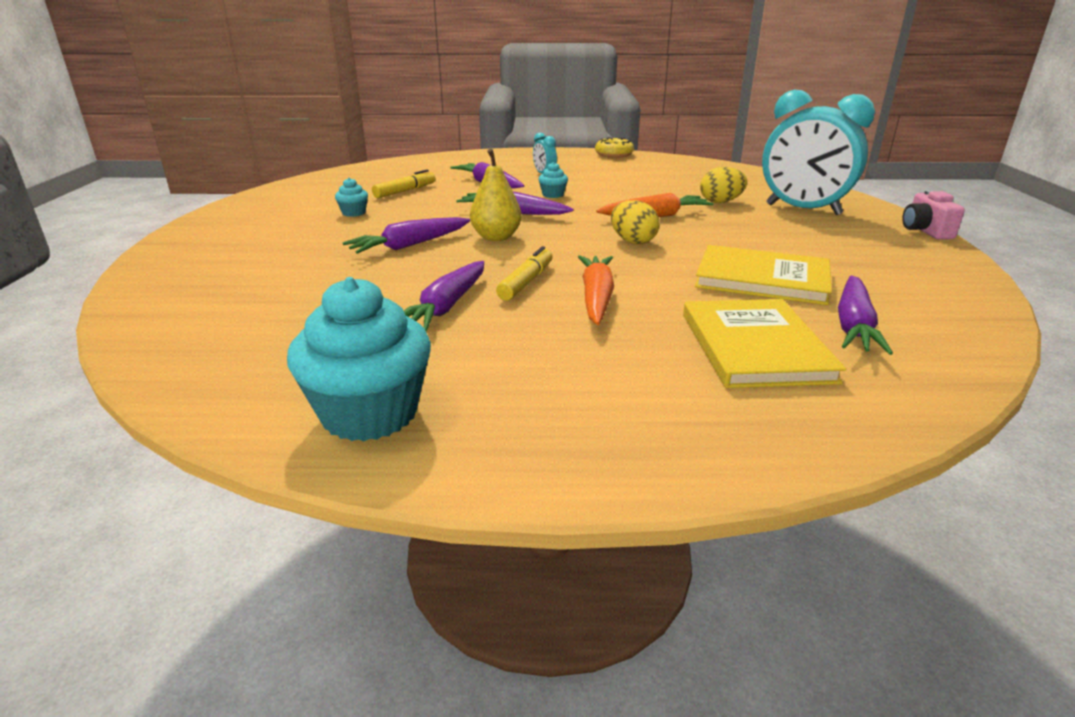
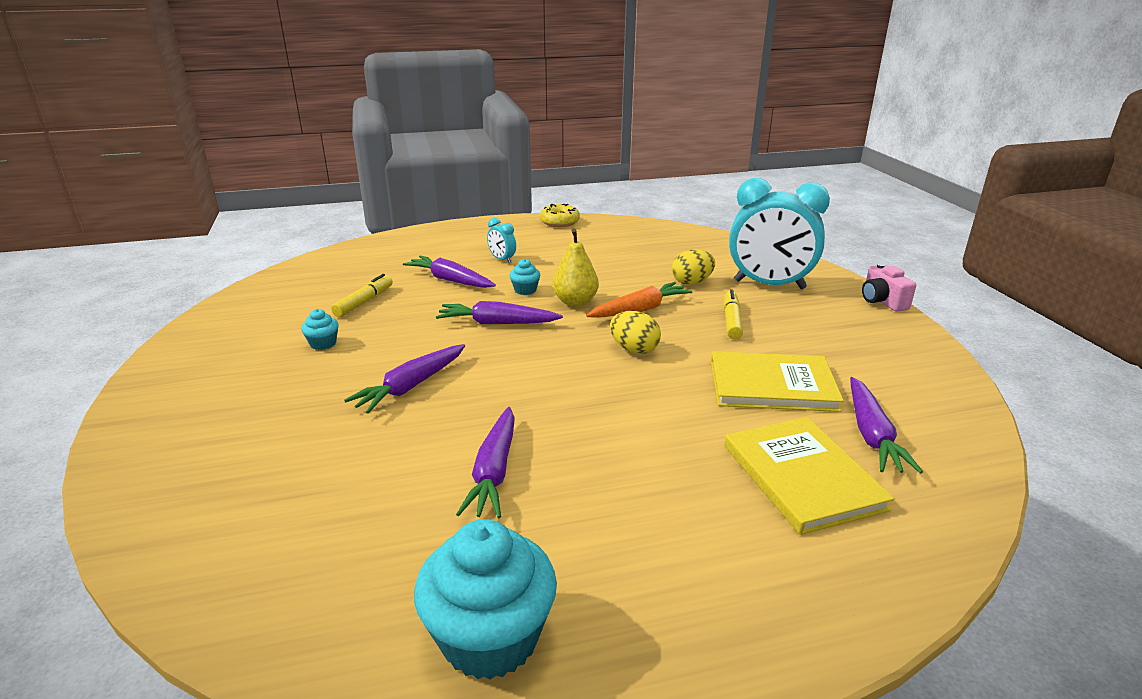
camera: 15 degrees left, 0 degrees up
(496, 237) = (496, 362): yellow pear -> yellow pear (575, 302)
(526, 282) = (557, 423): yellow marker -> yellow marker (731, 321)
(596, 298) = (635, 435): orange carrot -> none

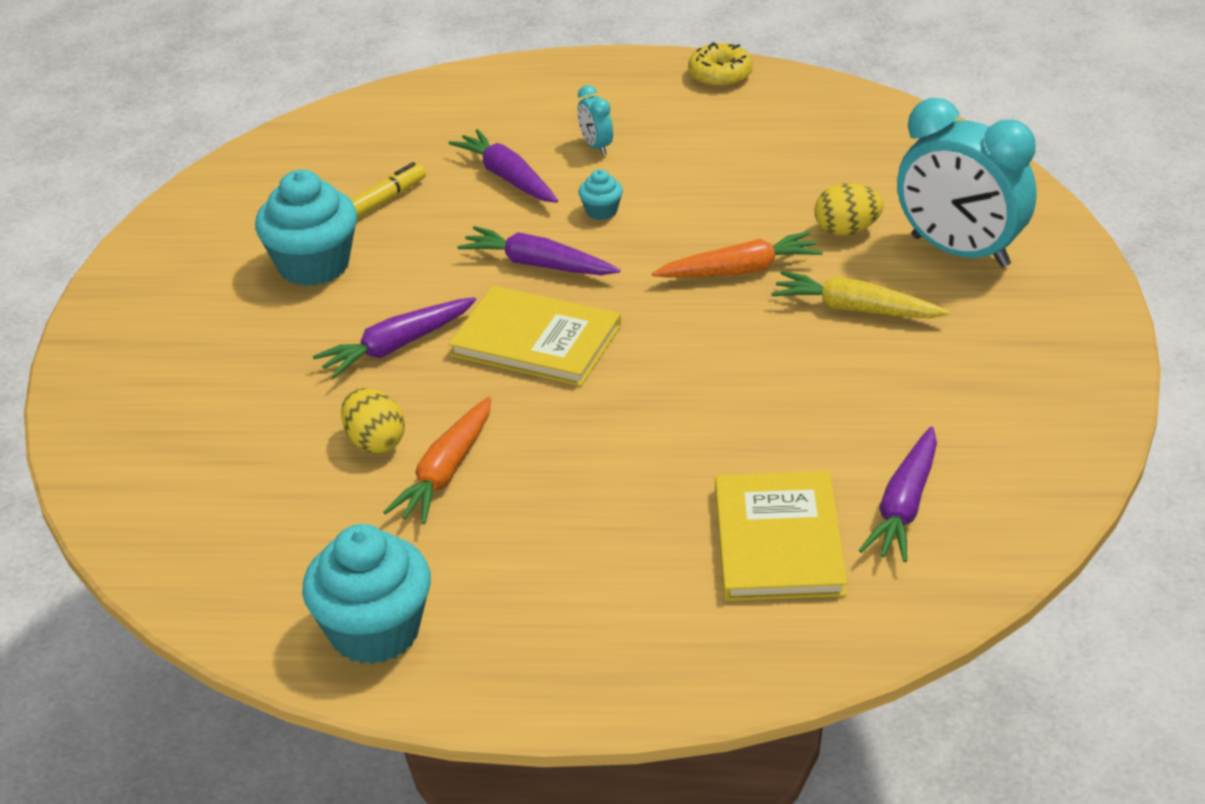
camera: 20 degrees right, 10 degrees up
(323, 344) = (314, 265): turquoise cupcake -> turquoise cupcake, size x2.22
(494, 472) = (446, 472): purple carrot -> orange carrot
(575, 302) = (659, 243): yellow pear -> none
(634, 349) = (692, 335): yellow egg -> yellow egg (375, 442)
(731, 321) = (855, 309): yellow marker -> yellow carrot
(772, 385) = (834, 419): yellow book -> yellow book (536, 340)
(882, 301) = (1106, 308): pink camera -> none

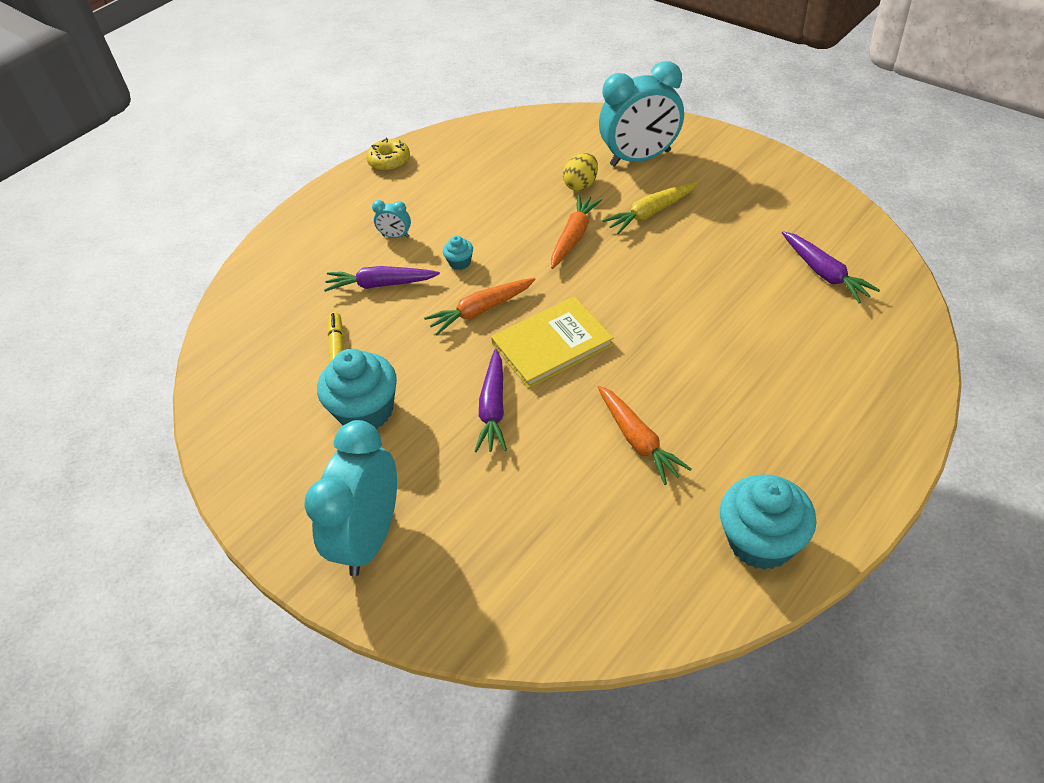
camera: 50 degrees left, 10 degrees up
(154, 354) = (370, 538): none -> turquoise clock
(375, 442) = (578, 461): yellow egg -> none
(537, 264) = (480, 311): purple carrot -> orange carrot
(778, 540) = (815, 330): yellow book -> none

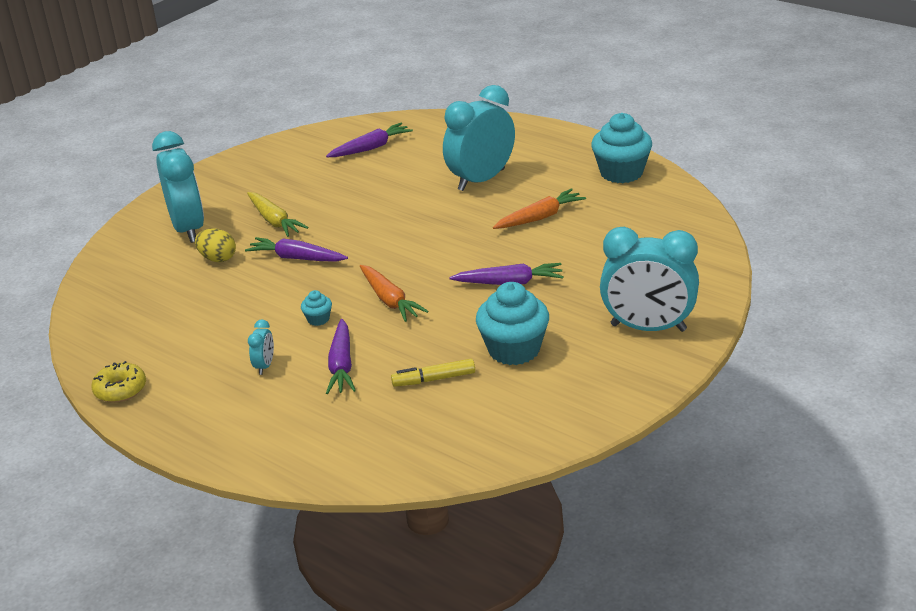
camera: 95 degrees left, 15 degrees down
(552, 344) = (436, 260): yellow book -> none
(574, 237) = (296, 258): orange carrot -> purple carrot
(740, 381) = (481, 180): none -> turquoise clock

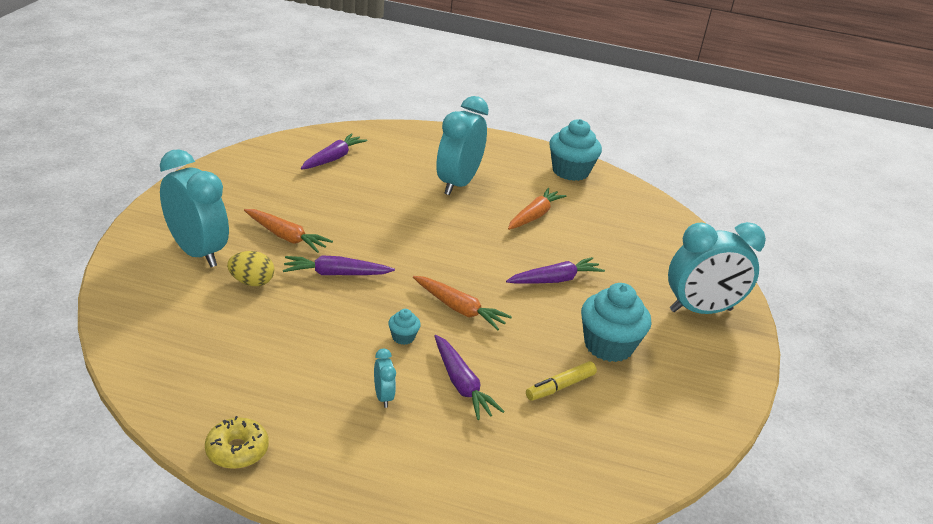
camera: 30 degrees left, 0 degrees up
(274, 221) = (286, 237): yellow carrot -> orange carrot

